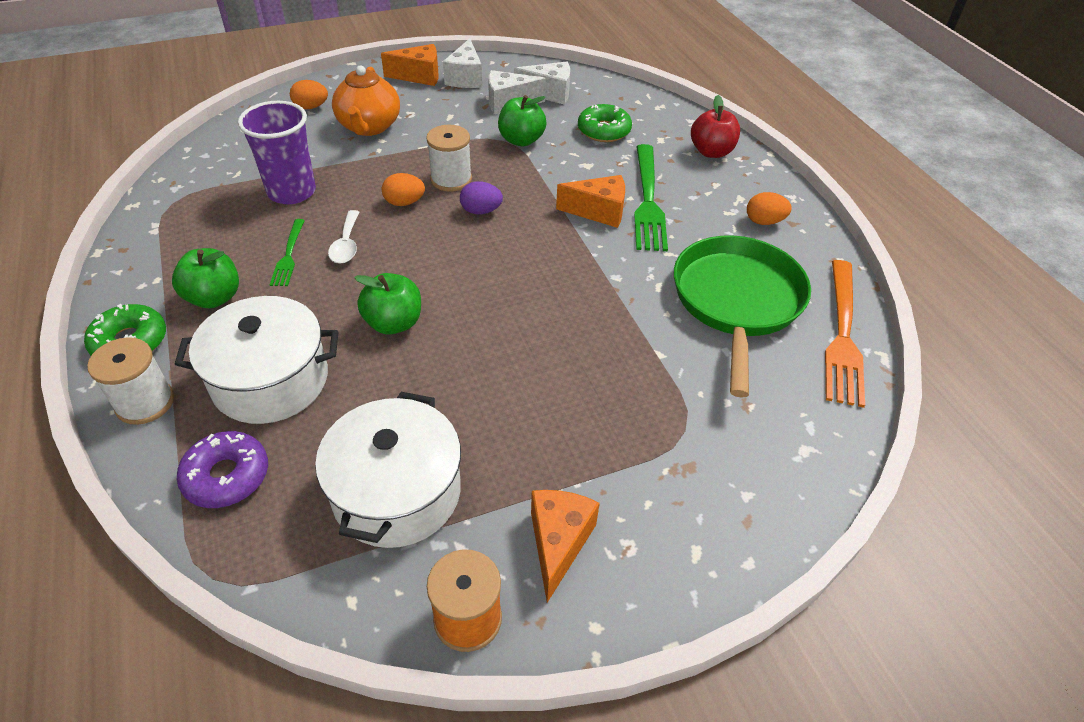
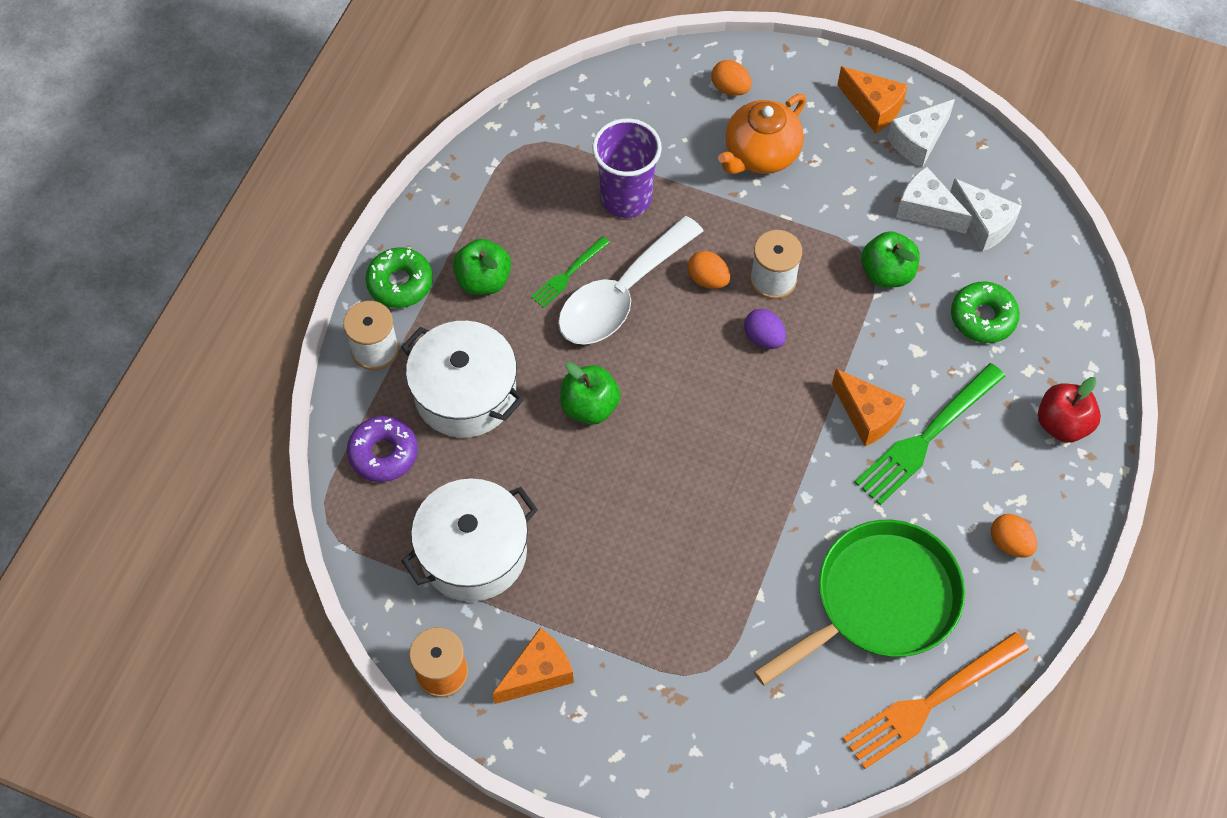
camera: 45 degrees right, 15 degrees up
(346, 244) = (621, 295): white spoon -> white spoon, size x2.13

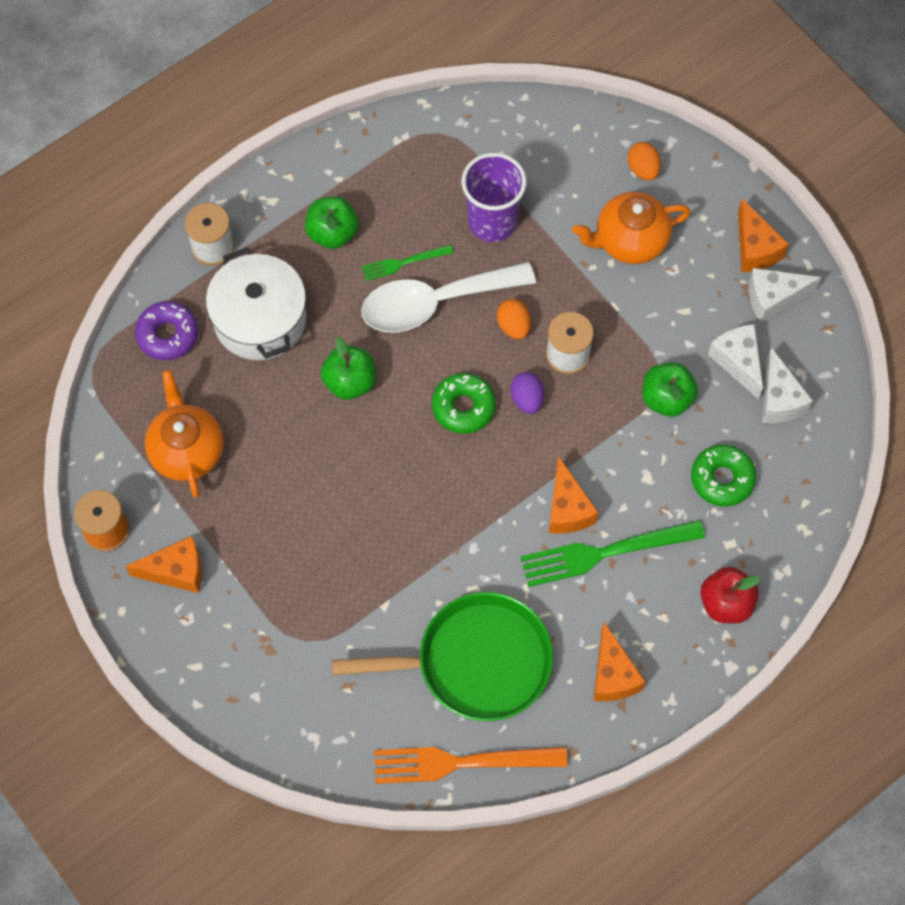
camera: 30 degrees right, 5 degrees up
(400, 283) = (266, 201): green donut -> green donut (463, 407)
(473, 552) = (187, 450): white pot -> orange teapot
(1009, 543) = (613, 675): orange egg -> orange cheese

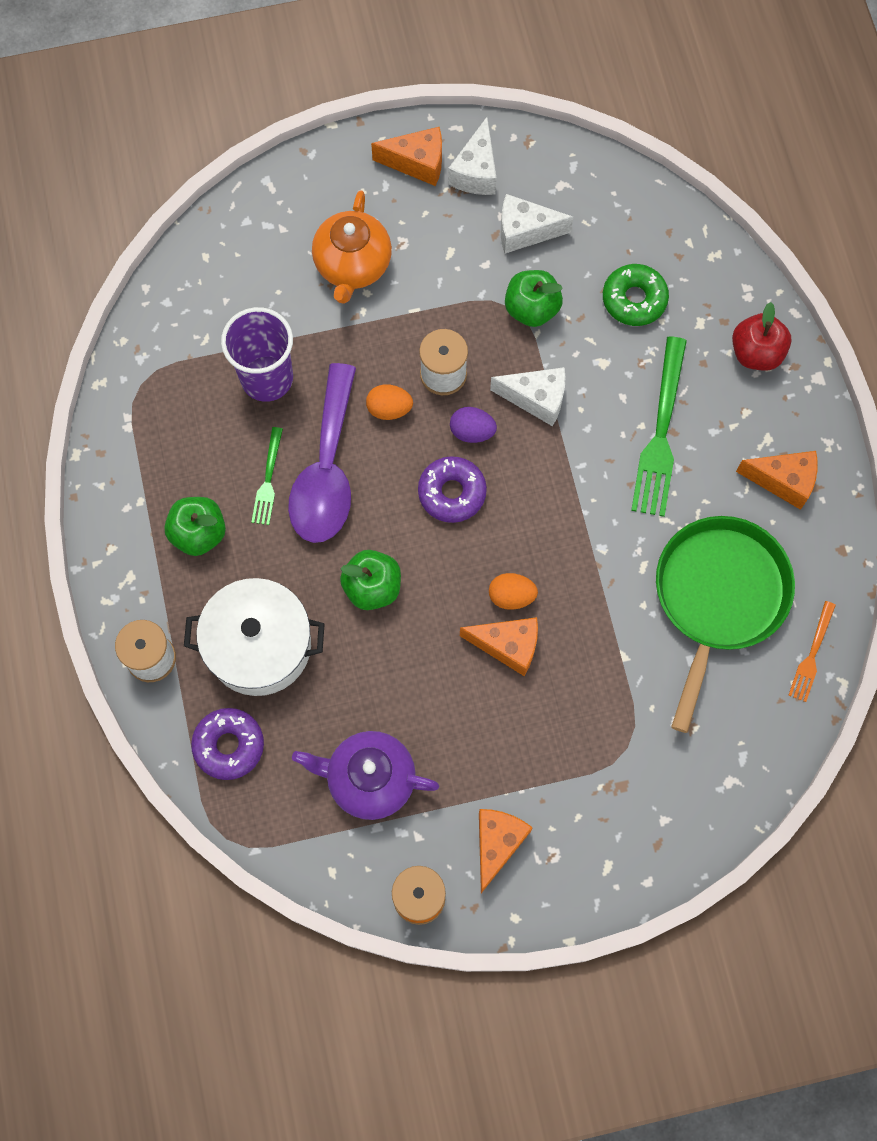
camera: 65 degrees left, 5 degrees up
(187, 450) = (369, 779): orange teapot -> purple teapot
(434, 302) = (326, 470): white spoon -> purple spoon
(459, 763) = (811, 656): orange fork -> orange fork, size x0.53
(463, 407) = (452, 493): green donut -> purple donut
(567, 509) = (601, 446): orange cheese -> orange cheese (508, 646)
(643, 169) = (283, 219): orange egg -> orange egg (511, 596)
(779, 399) = (579, 215): white cheese -> white cheese (536, 399)

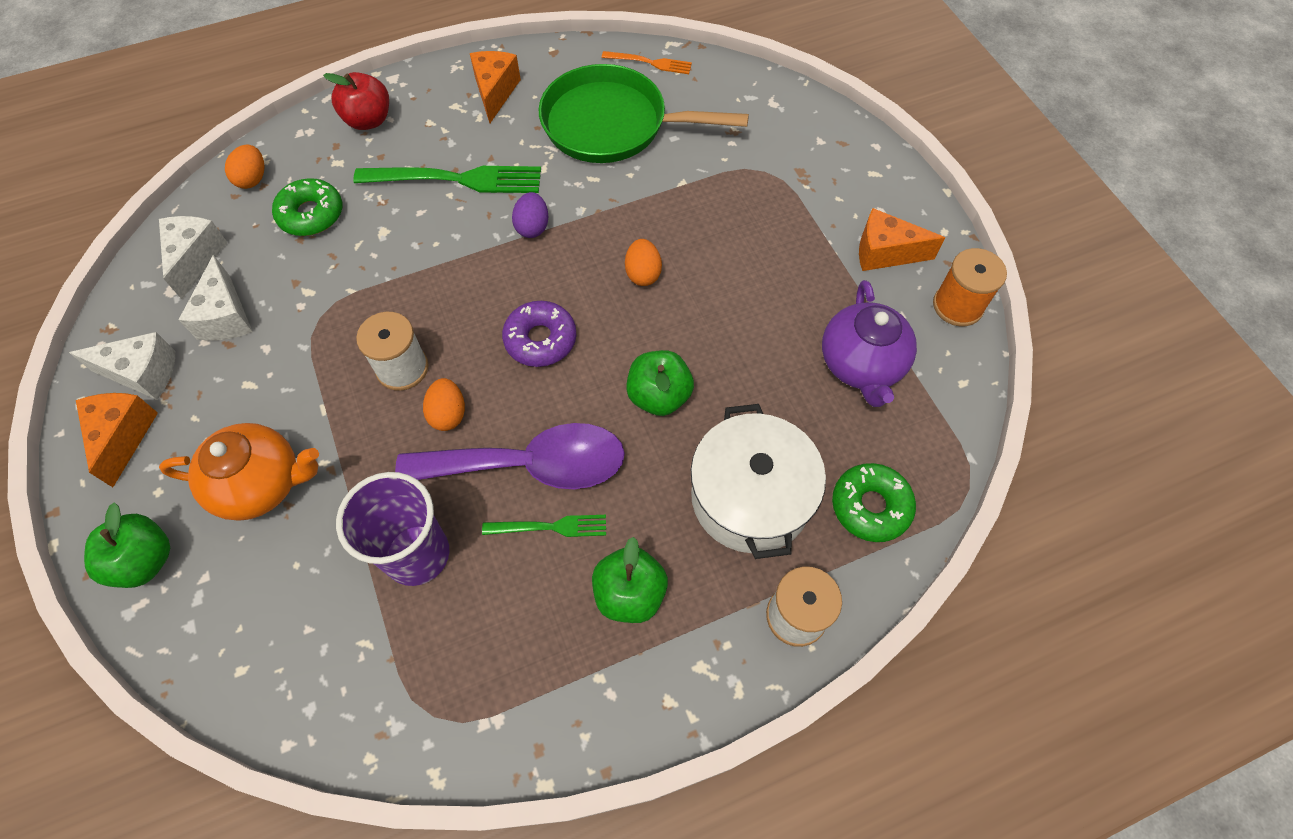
camera: 100 degrees left, 10 degrees down
(229, 745) = (870, 506): purple donut -> green donut
(472, 431) = (469, 331): purple egg -> purple egg (532, 227)
(508, 646) = (694, 270): orange cheese -> none
(531, 309) = (321, 298): green apple -> green apple (145, 561)
(536, 399) = (427, 281): white cheese -> white cheese (196, 259)
(688, 247) = (253, 179): none -> orange egg

